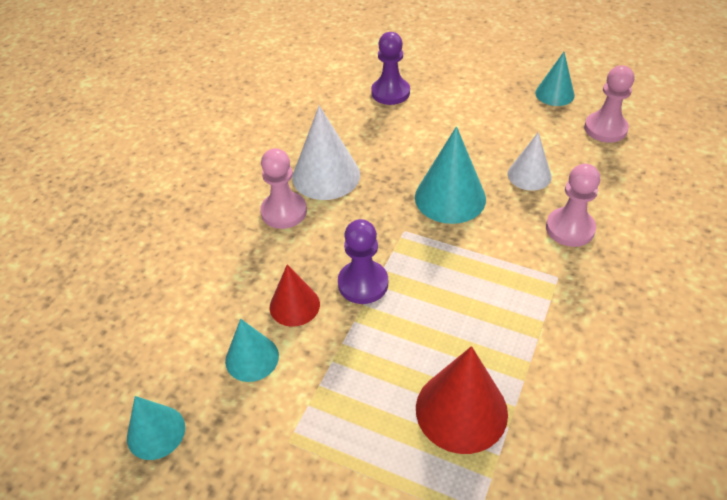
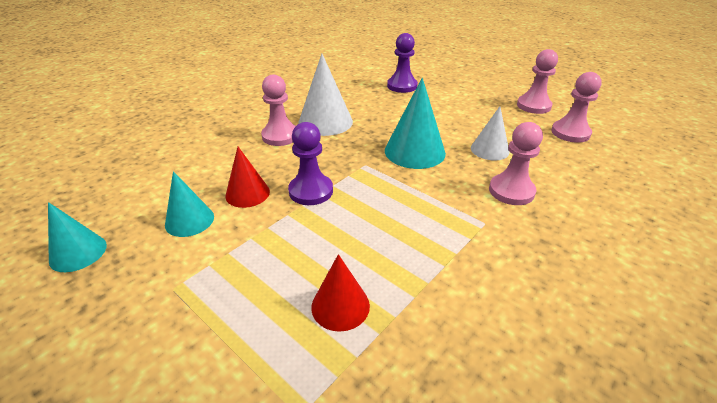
camera: 15 degrees right, 10 degrees down
(461, 410) = (340, 306): red cone -> red cone, size x0.63
(554, 94) = (533, 106): turquoise cone -> pink pawn

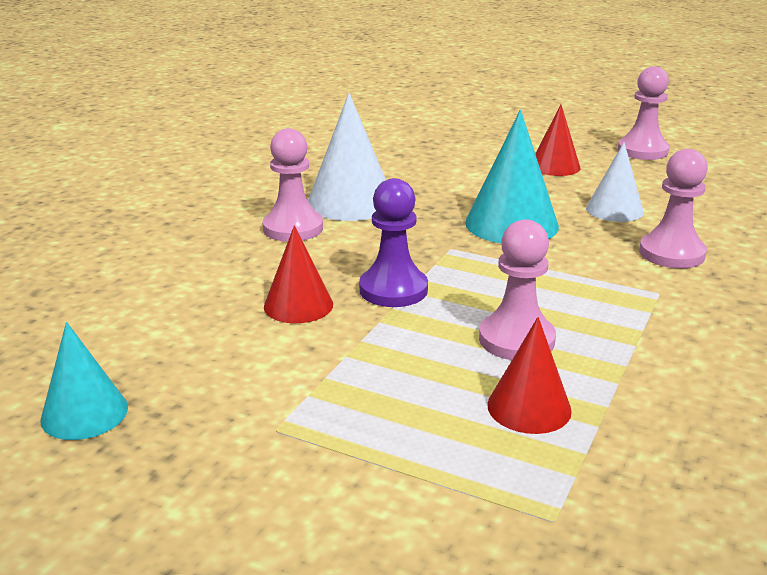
camera: 15 degrees left, 10 degrees down
(189, 220) = (233, 349): turquoise cone -> none
(402, 86) = (436, 144): purple pawn -> none
(467, 111) = (554, 166): none -> red cone
(570, 133) = (709, 178): pink pawn -> pink pawn (516, 340)

